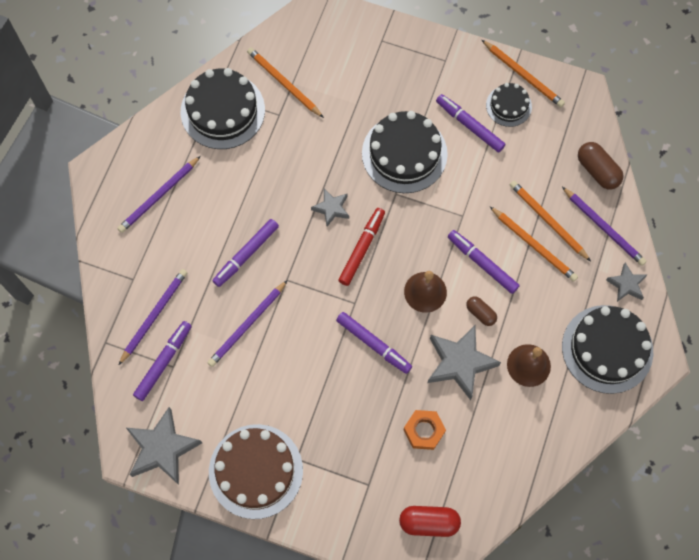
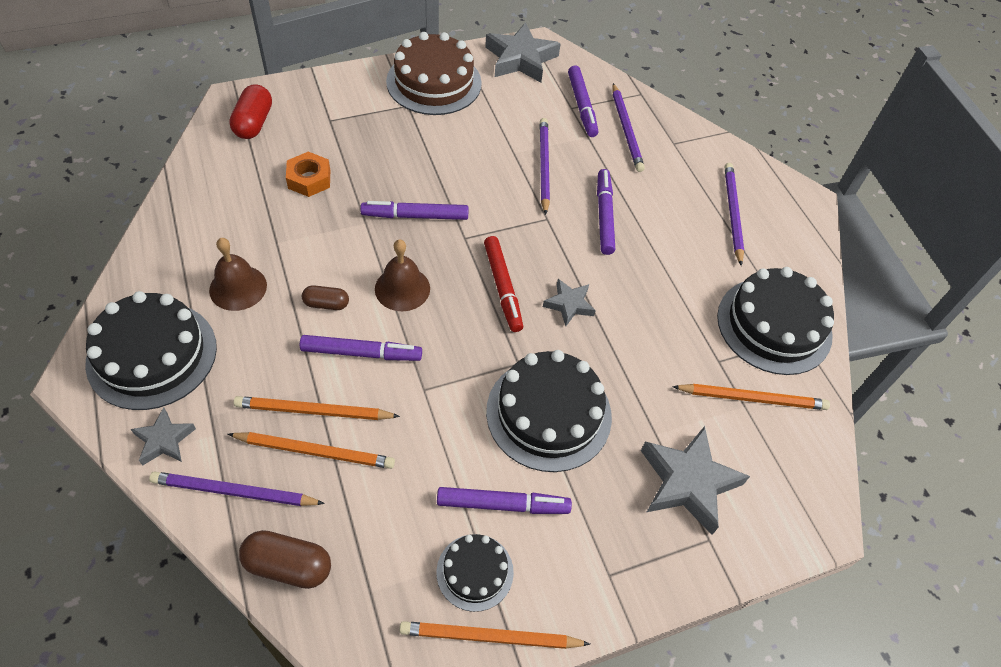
camera: 135 degrees right, 15 degrees down
(429, 522) = (254, 123): red capsule -> red capsule turned 45 degrees counterclockwise
(460, 363) = (315, 249): grey star -> grey star (688, 482)

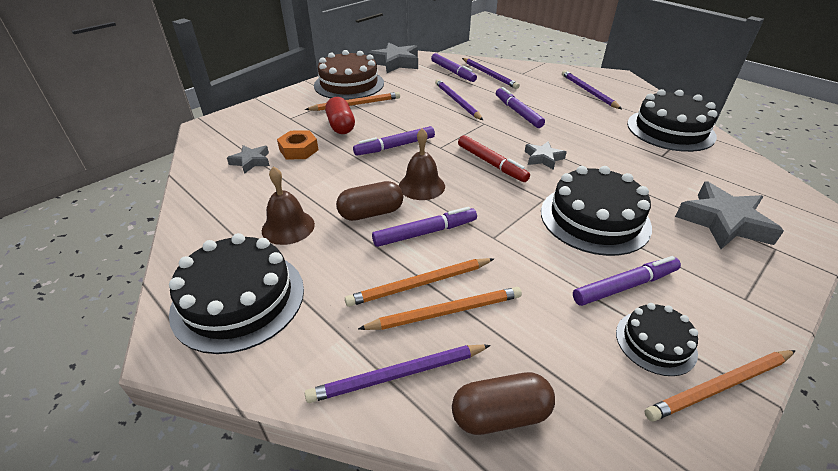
camera: 20 degrees left, 15 degrees down
(164, 440) = (296, 361): grey star -> grey star (251, 161)
(254, 123) = (231, 133): red capsule -> red capsule (341, 126)
(326, 304) = (371, 213): brown capsule -> brown capsule, size x1.61
(752, 398) = (703, 166): orange pencil -> orange pencil (356, 104)

